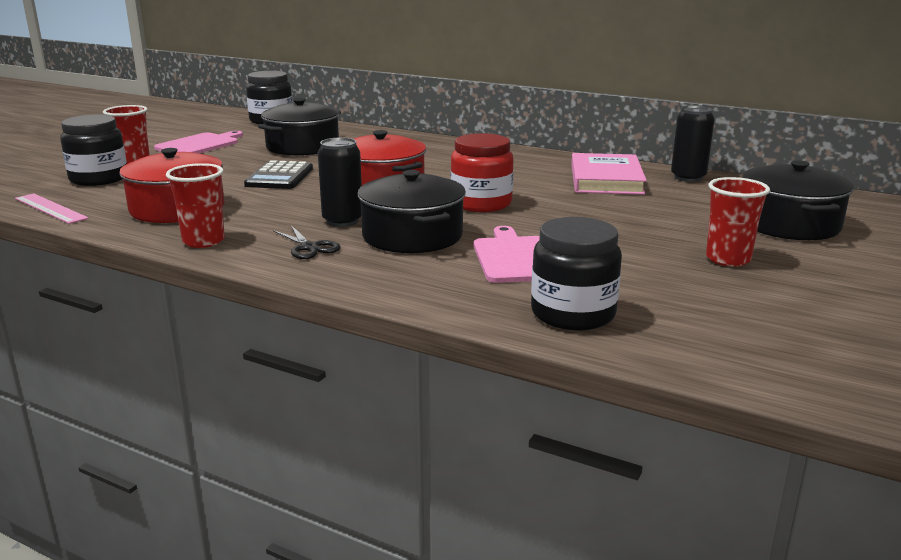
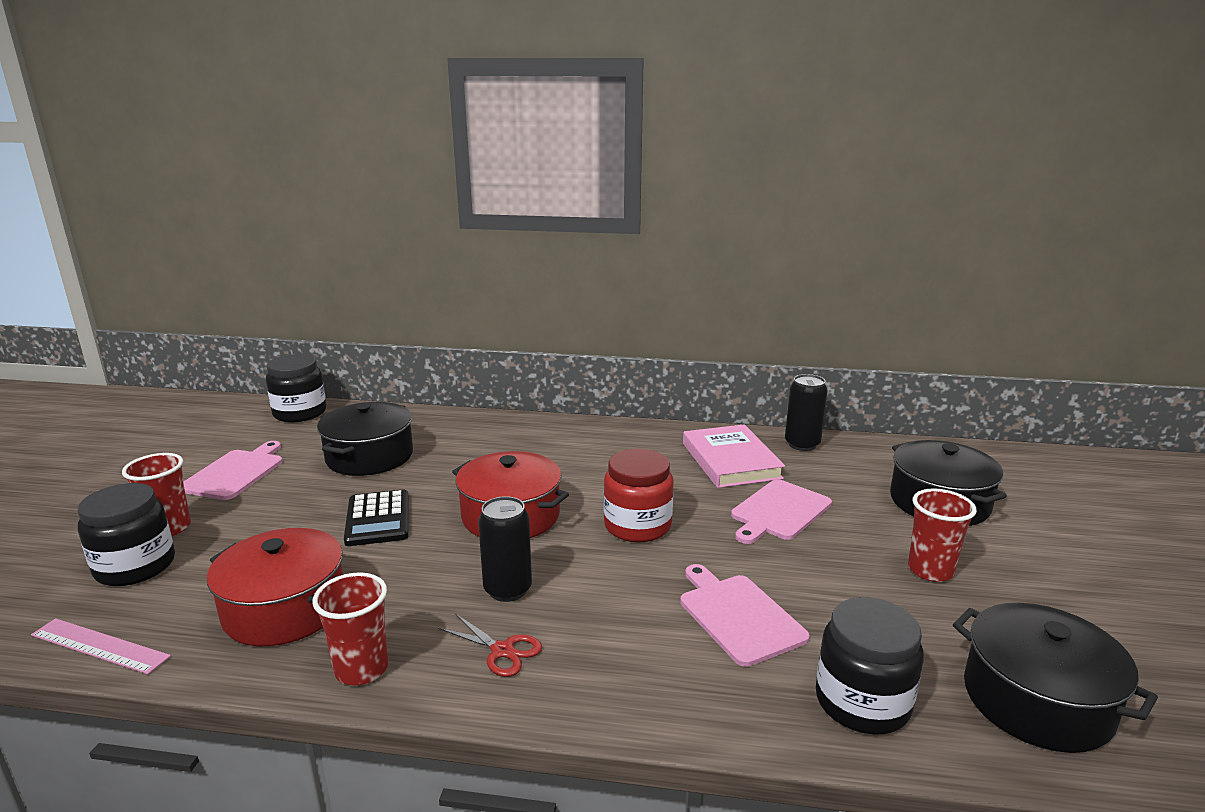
camera: 20 degrees left, 0 degrees up
(309, 247) = (502, 650): black scissors -> red scissors
(412, 236) = (604, 601): black pot -> black pot (1036, 700)
(618, 211) = (779, 511): none -> pink cutting board

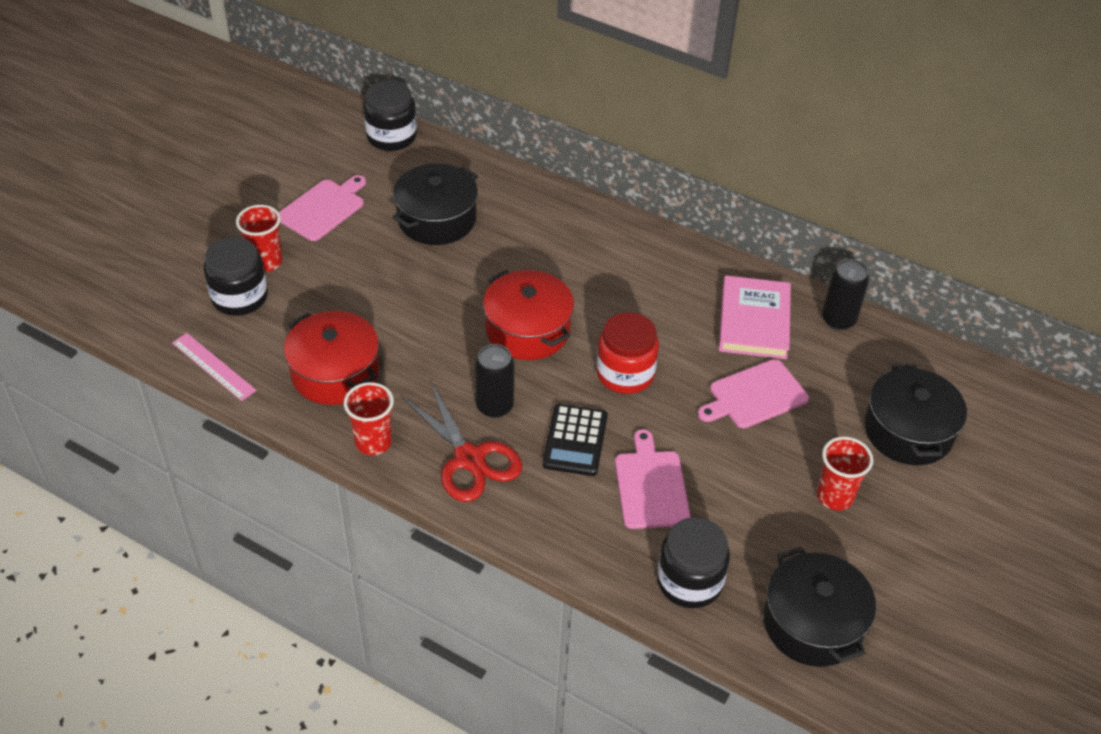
camera: 20 degrees right, 25 degrees up
(378, 519) = (422, 300): black calculator -> black calculator (575, 440)
(502, 650) = (469, 458): red scissors -> red scissors, size x1.89

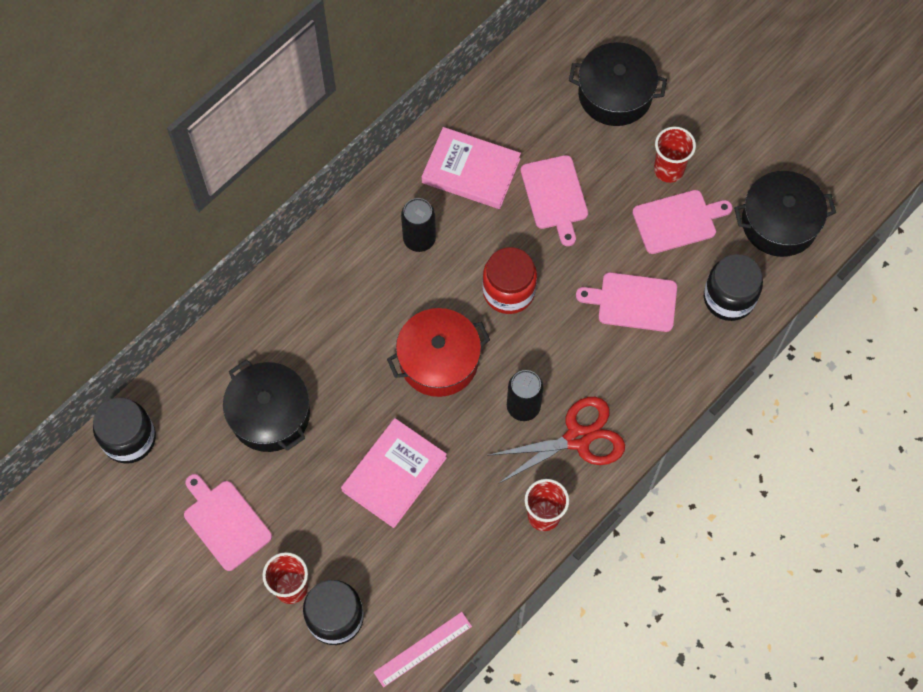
camera: 75 degrees left, 20 degrees up
(335, 372) = (454, 538): red pot -> none
(395, 316) = (394, 474): none -> pink book
(575, 440) = (575, 349): black calculator -> none
(771, 515) = (677, 221): none -> pink cutting board
(838, 320) = (484, 104): black can -> black can (419, 239)

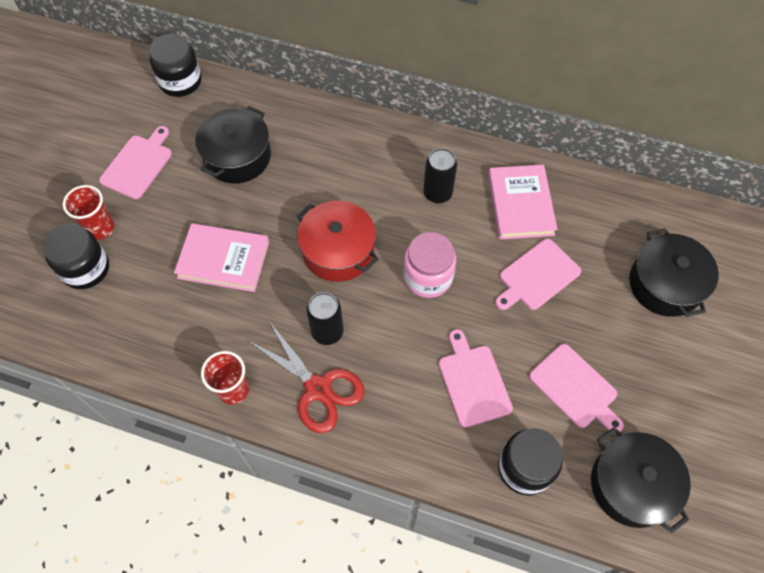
camera: 65 degrees right, 5 degrees down
(422, 649) = (78, 343): pink ruler -> none
(508, 291) = (428, 277): red jar -> pink jar
(668, 170) = (621, 359): red cup -> none

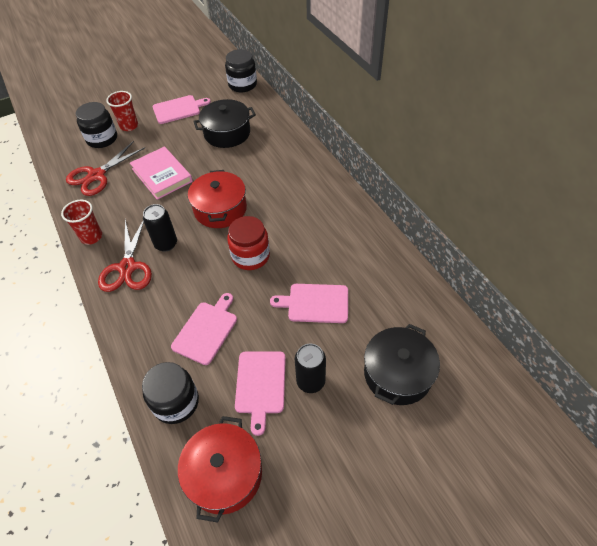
camera: 45 degrees right, 10 degrees down
(142, 318) = (97, 175): none -> red scissors
(428, 277) = (250, 256): pink jar -> red jar
(437, 193) = (310, 217): black can -> black can (310, 381)
(520, 204) = (353, 257): pink book -> none
(631, 485) = (224, 474): black pot -> red pot

